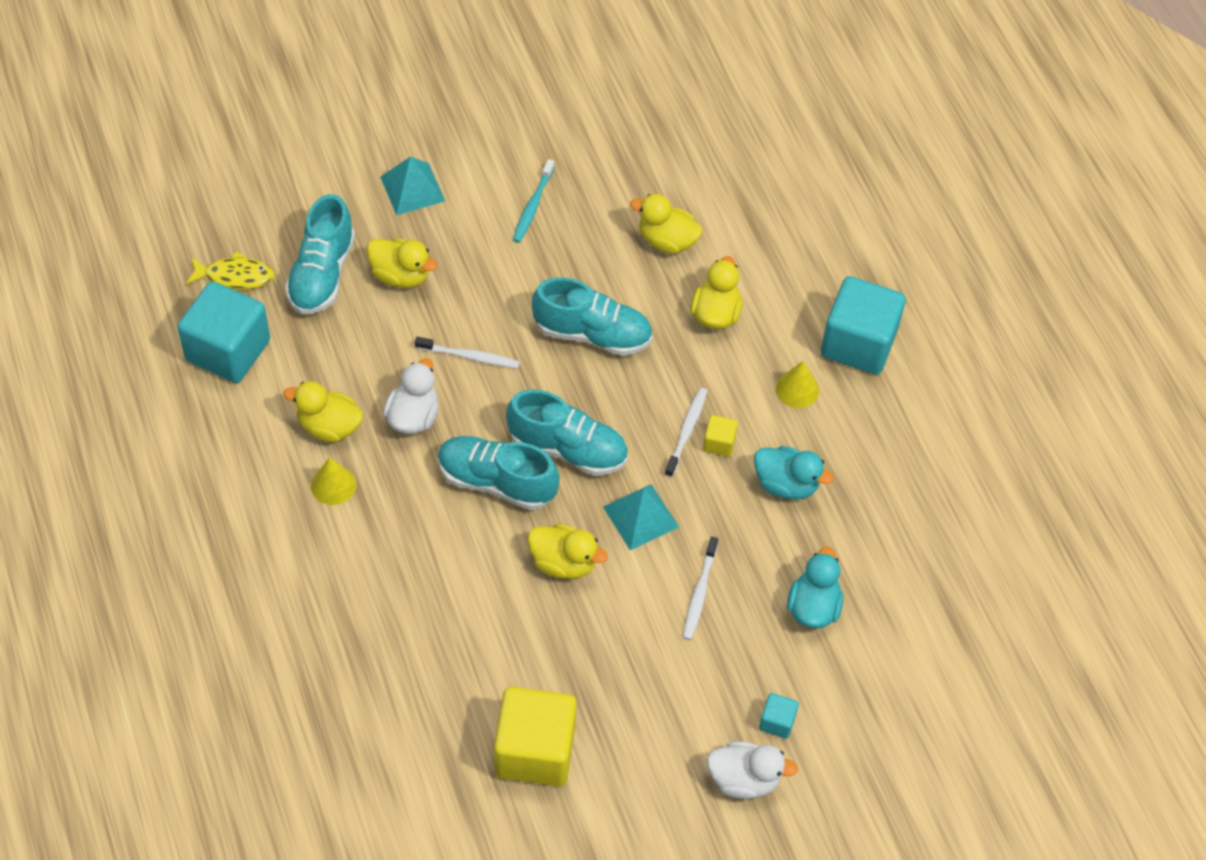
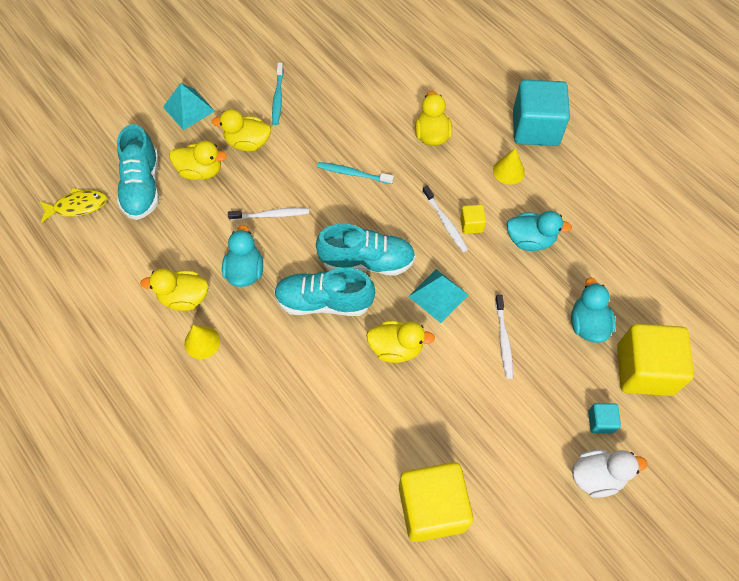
camera: 15 degrees left, 5 degrees up
(228, 350) = (89, 263): turquoise cube -> none
(413, 416) = (245, 271): white duck -> turquoise duck
(592, 334) = (353, 173): turquoise shoe -> turquoise toothbrush
(667, 241) = (379, 96): yellow duck -> yellow duck (248, 143)
(687, 431) = (445, 222): white toothbrush -> white toothbrush turned 150 degrees clockwise
(859, 681) = (644, 370): none -> yellow cube

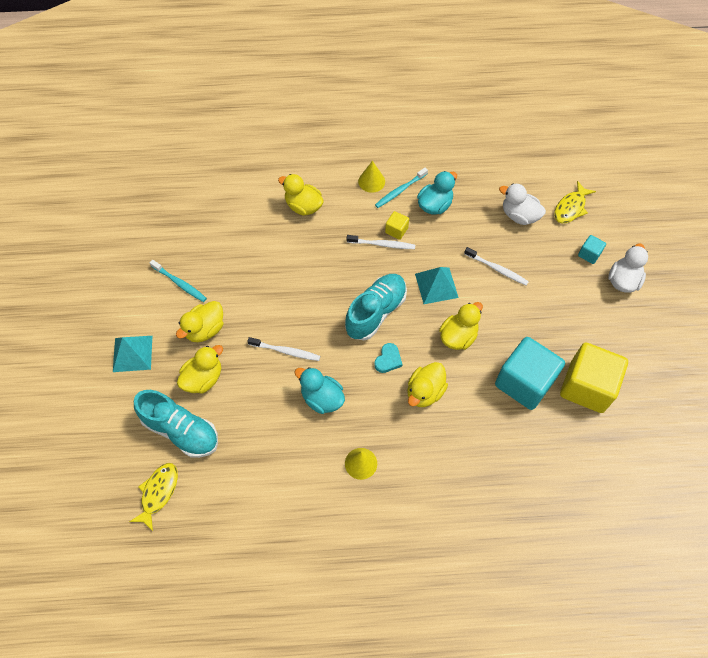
camera: 55 degrees left, 0 degrees up
(184, 298) = (312, 455): yellow duck -> yellow duck (425, 392)
(271, 215) = (286, 351): white toothbrush -> white toothbrush turned 75 degrees clockwise
(324, 301) = (388, 360): turquoise shoe -> turquoise heart
(353, 173) = (294, 276): turquoise toothbrush -> turquoise toothbrush (400, 191)
(535, 128) = (350, 143): turquoise cube -> turquoise cube (524, 382)
(587, 324) = (519, 215): turquoise duck -> white duck
(644, 370) = (570, 208): yellow cube -> yellow fish

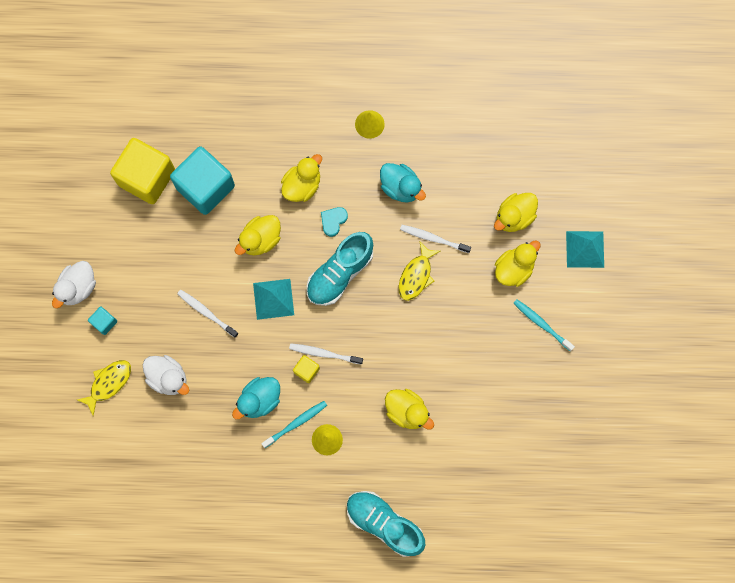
camera: 175 degrees left, 15 degrees up
(158, 493) = (551, 113): yellow fish -> yellow fish (416, 275)
(181, 430) = (533, 168): turquoise shoe -> turquoise shoe (384, 523)

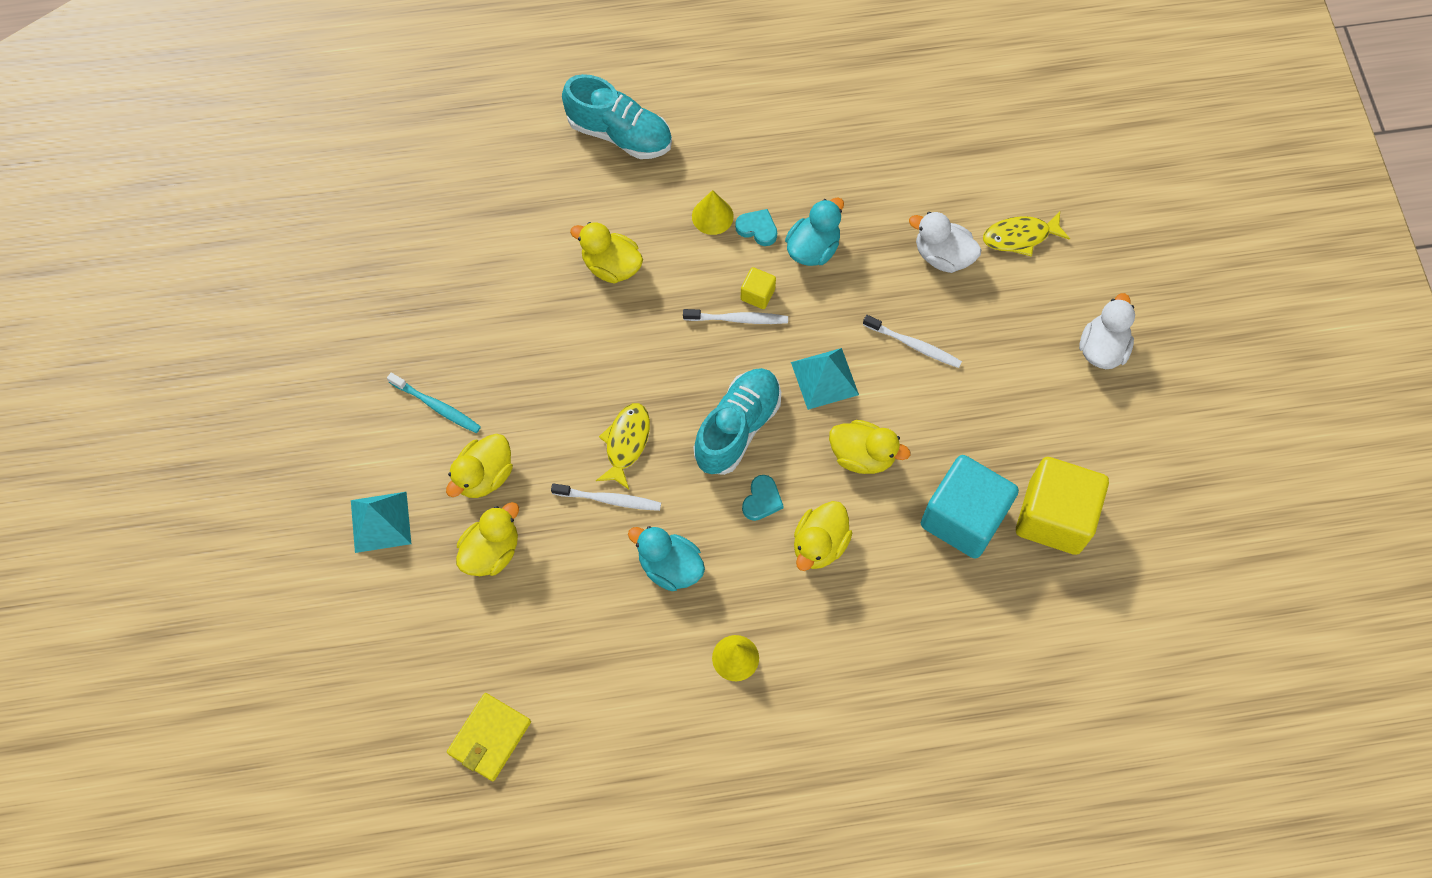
camera: 170 degrees right, 10 degrees down
(104, 322) = (1050, 310): turquoise cube -> none
(108, 383) = (1020, 237): yellow fish -> yellow fish turned 45 degrees clockwise
(260, 240) = (862, 455): yellow duck -> yellow duck turned 75 degrees clockwise
(296, 423) = (757, 229): turquoise toothbrush -> turquoise heart
(527, 102) = (489, 737): none -> yellow wallet

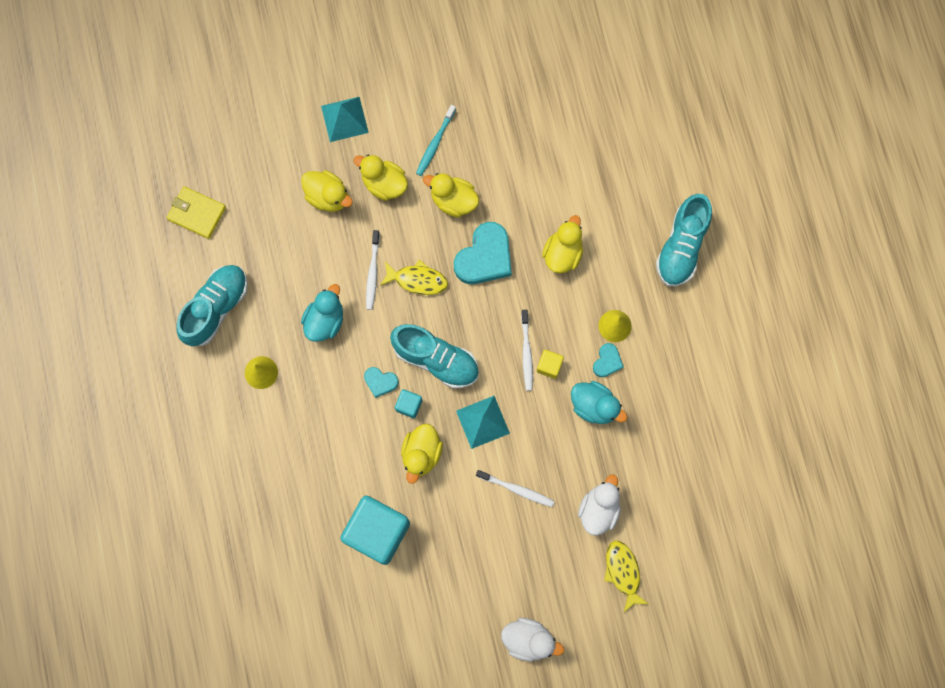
camera: 85 degrees right, 10 degrees up
(605, 358) = (484, 257): none -> turquoise heart
(636, 716) = (216, 308): none -> turquoise shoe
(796, 466) = (409, 405): none -> turquoise cube
(819, 544) = (349, 426): yellow duck -> yellow duck (453, 201)
(914, 345) = (517, 489): white toothbrush -> white toothbrush turned 90 degrees counterclockwise
(1054, 517) = (383, 601): yellow cube -> none

